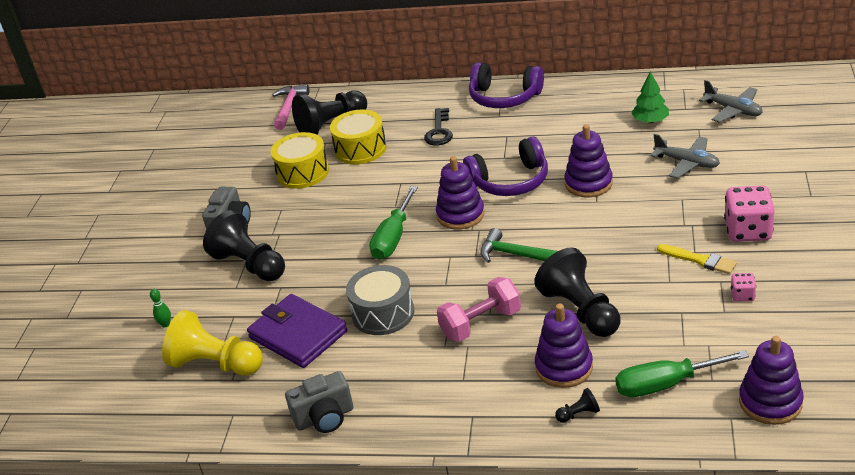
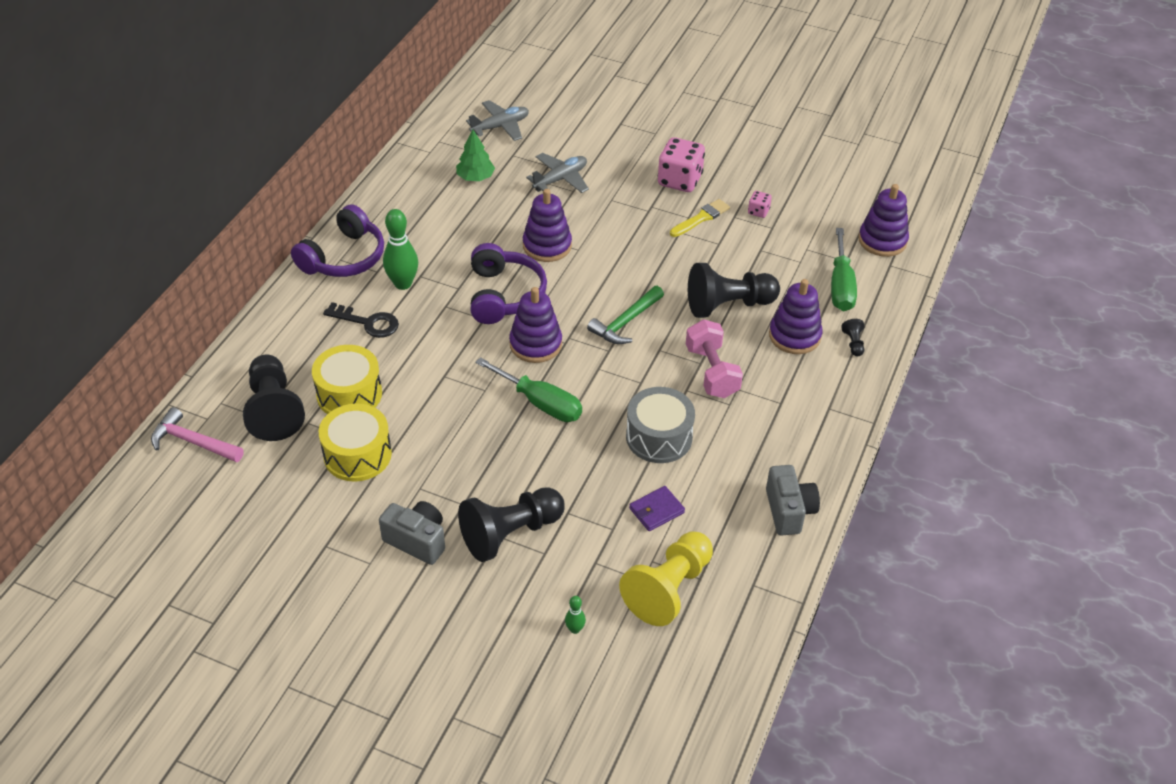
camera: 80 degrees left, 10 degrees up
(298, 334) = (656, 510): purple wallet -> purple wallet, size x0.50
(492, 131) = (403, 284): none -> green bowling pin

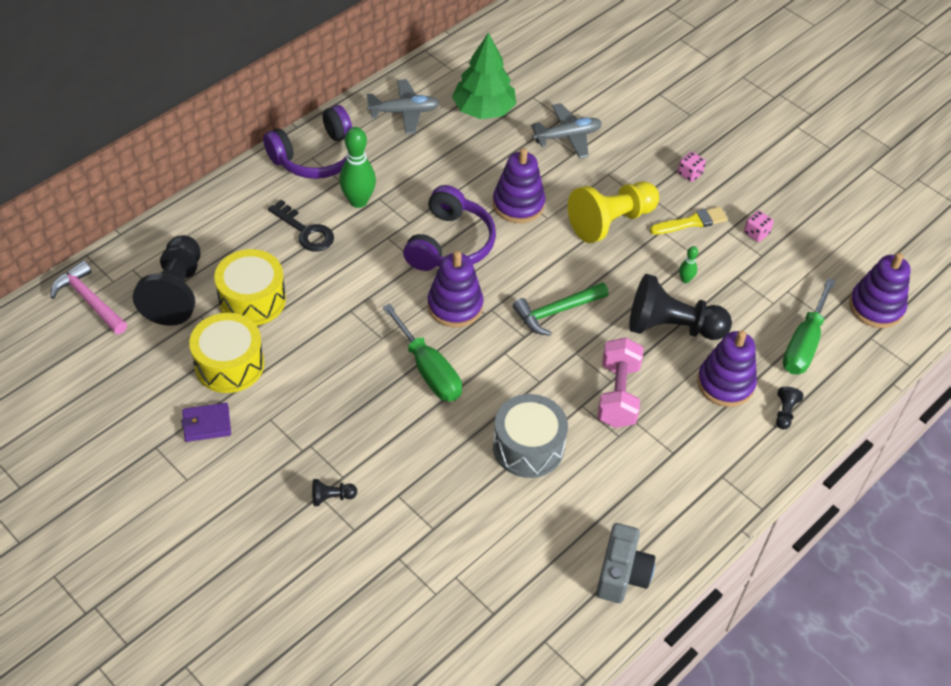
camera: 20 degrees right, 5 degrees up
(417, 541) = (241, 473): grey camera -> none
(475, 177) = (483, 110): green tree -> green tree, size x1.56
(500, 126) = (535, 62): grey plane -> grey plane (404, 112)
(510, 533) = (332, 497): black pawn -> black pawn, size x0.41
(575, 629) = (344, 620): green bowling pin -> green bowling pin (685, 279)
(656, 510) = (486, 525): purple wallet -> purple wallet (207, 424)
(669, 589) = (457, 613): yellow pawn -> yellow pawn (611, 222)
(679, 180) = (689, 174): pink dice -> pink dice, size x0.48

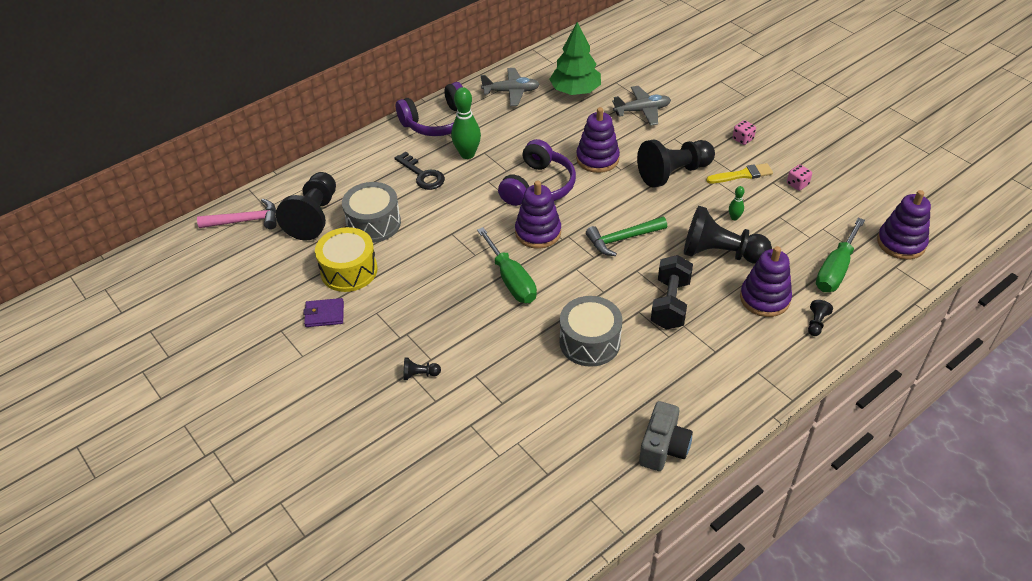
camera: 10 degrees right, 5 degrees down
(89, 300) = (245, 221): pink hammer -> pink hammer turned 120 degrees clockwise
(252, 299) = (373, 223): yellow drum -> grey drum
(611, 222) = (674, 173): yellow pawn -> black pawn
(618, 394) = (670, 304): pink dumbbell -> black dumbbell

